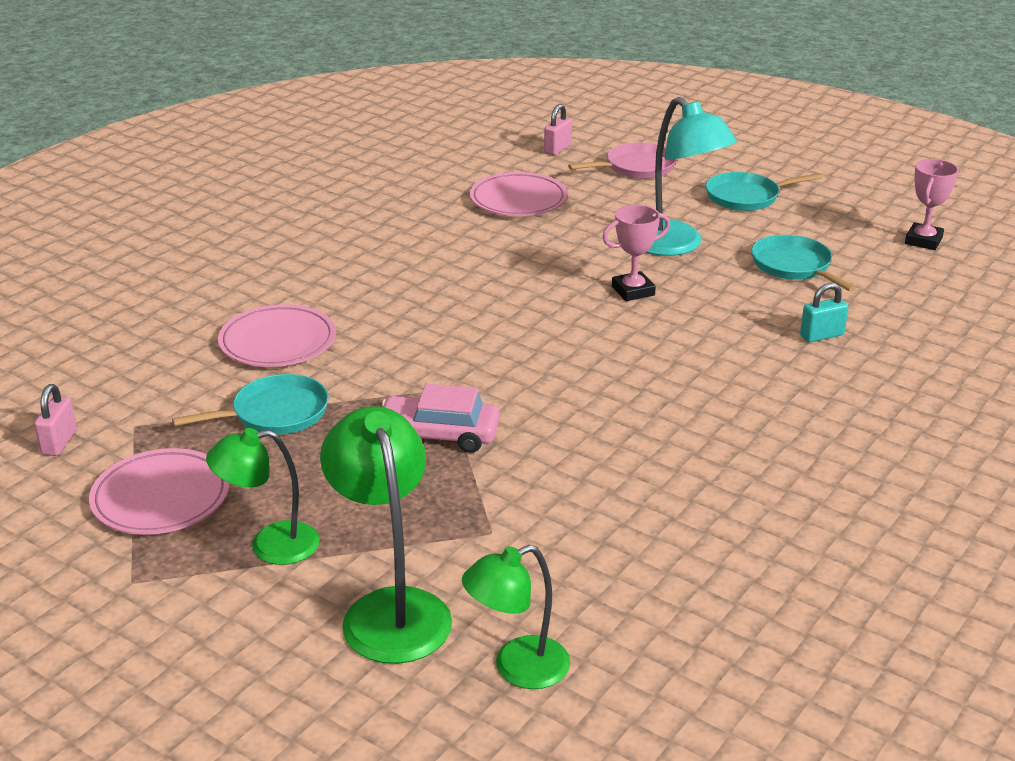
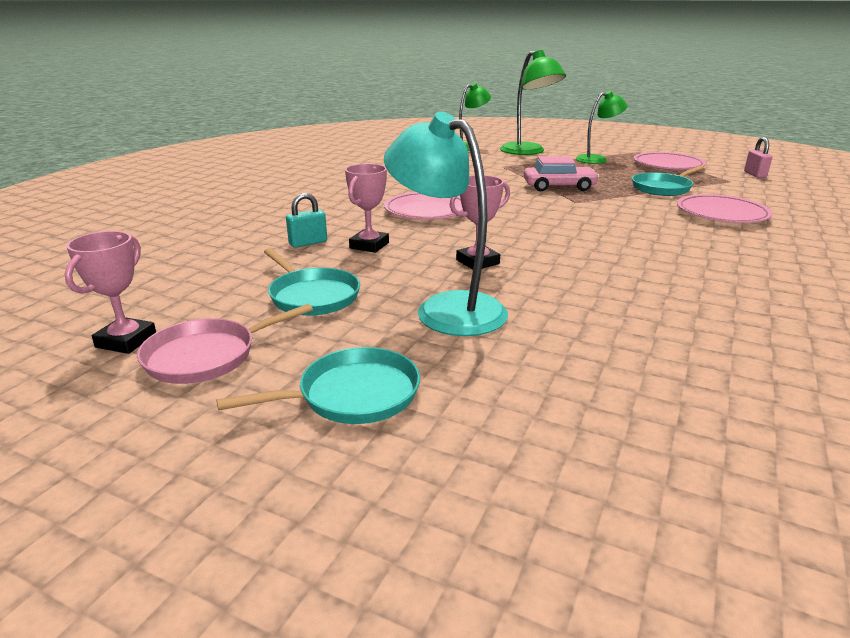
camera: 170 degrees right, 5 degrees down
(518, 200) = (687, 355): pink plate -> pink plate (427, 211)
(557, 149) = (746, 493): pink padlock -> none
(636, 167) = (555, 450): pink pan -> pink pan (206, 356)
(748, 325) = (369, 245): none -> pink trophy

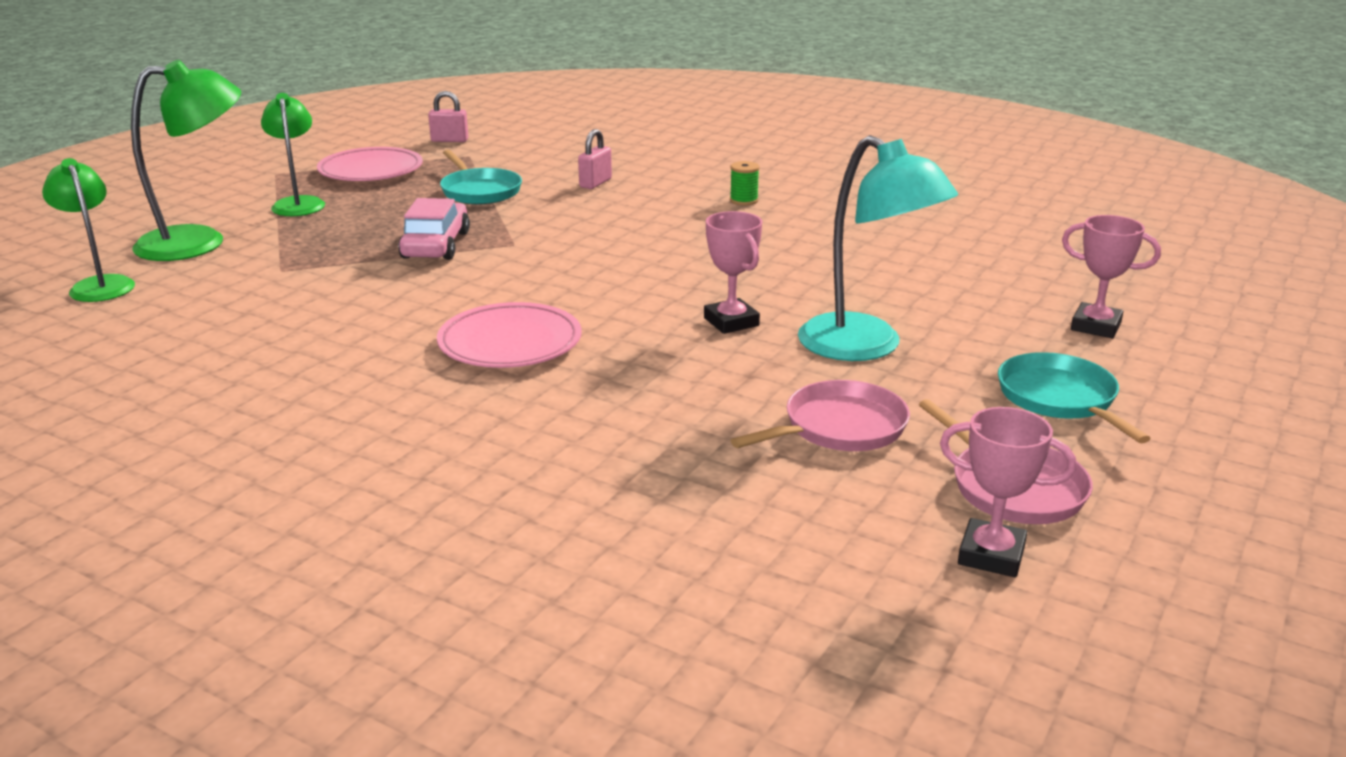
camera: 85 degrees left, 0 degrees up
(308, 243) = (637, 439): turquoise padlock -> none
(312, 296) = (840, 427): turquoise pan -> pink pan
(369, 245) = (659, 390): pink trophy -> pink trophy (1095, 326)
(447, 308) = (866, 347): turquoise lamp -> turquoise lamp turned 90 degrees counterclockwise
(721, 214) = (595, 183): pink plate -> pink padlock
(748, 262) = (744, 200): none -> green spool

